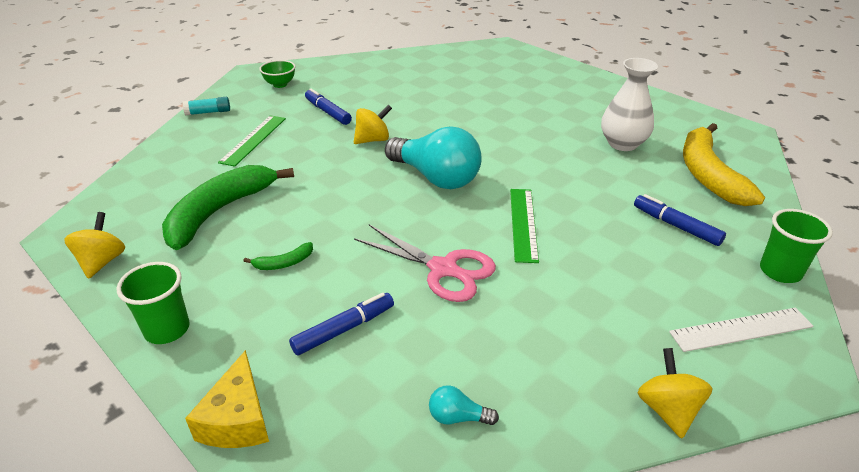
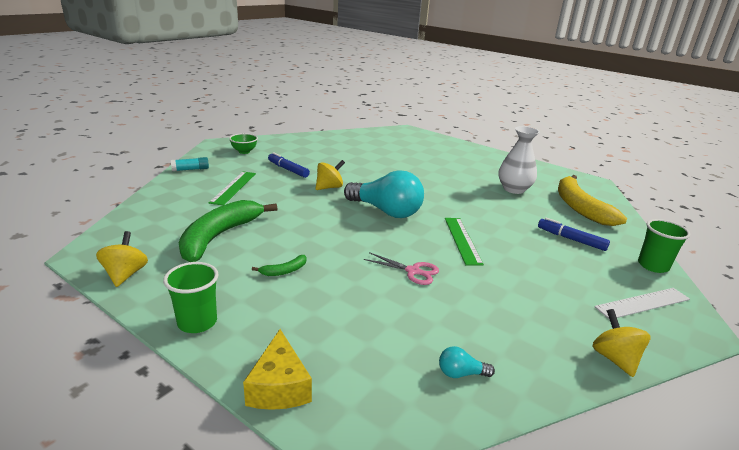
camera: 10 degrees left, 10 degrees down
(344, 329) = (348, 315): blue marker -> none
(443, 269) = (413, 271): pink scissors -> pink scissors, size x0.64

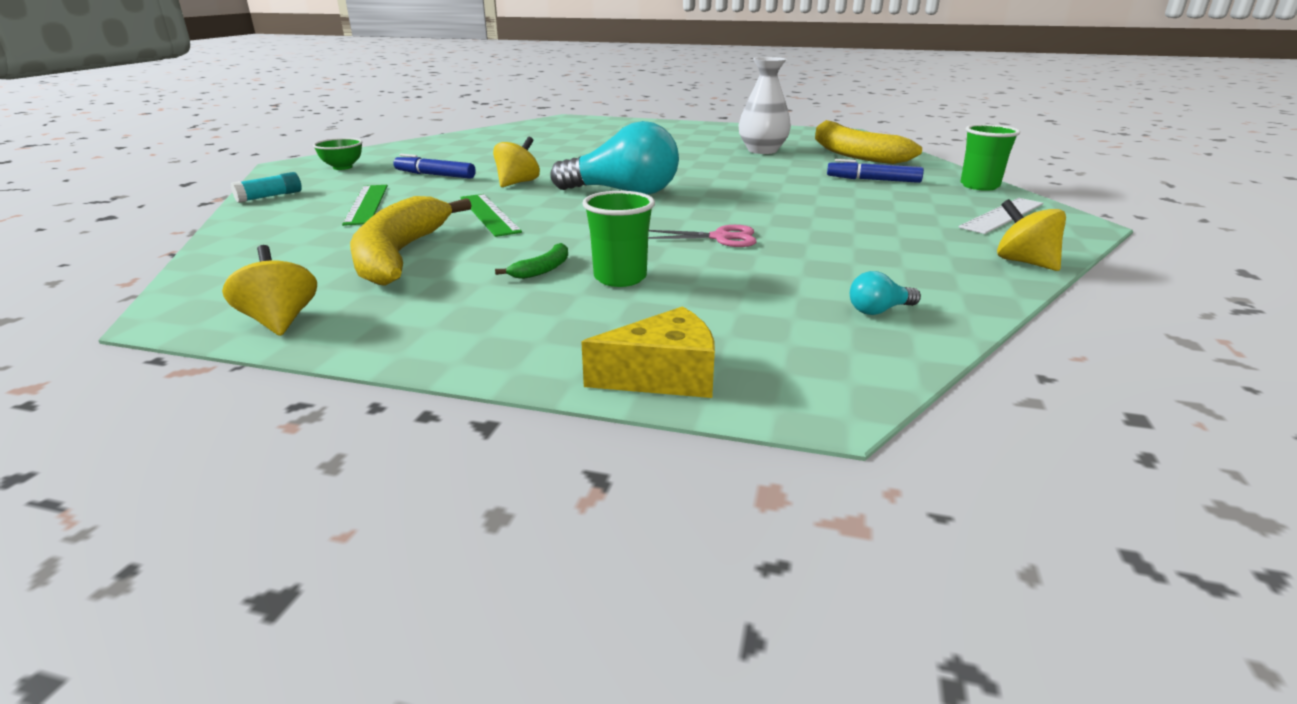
camera: 20 degrees left, 0 degrees up
(197, 322) = (465, 344): green cup -> green cup (620, 278)
(219, 236) = (400, 255): green banana -> yellow banana
(279, 386) = (663, 376): yellow cheese -> yellow cheese turned 75 degrees counterclockwise
(462, 240) = (750, 201): green ruler -> green ruler (489, 214)

